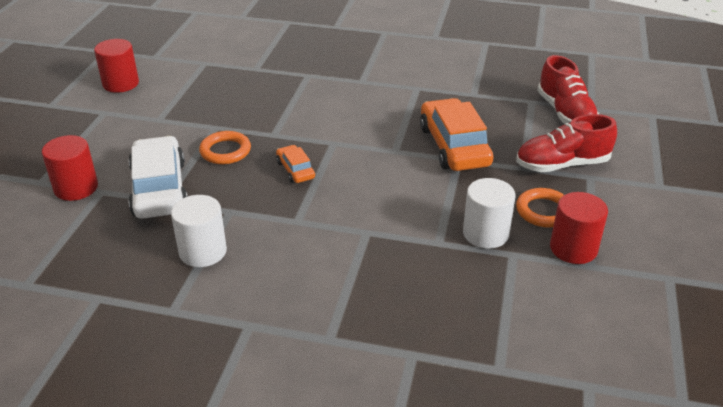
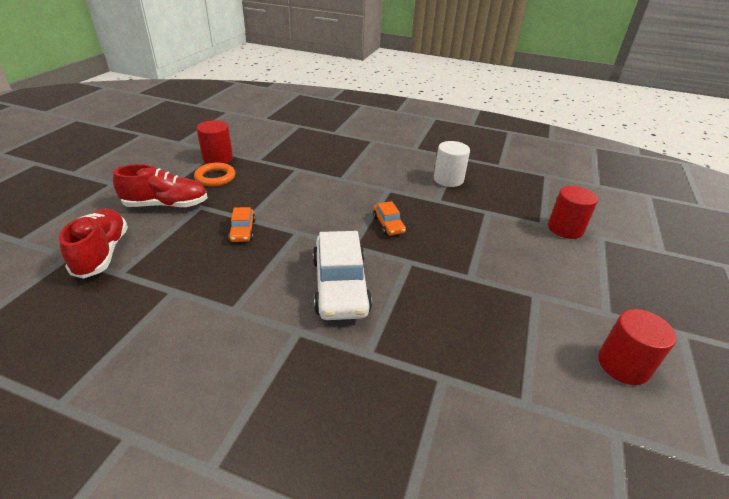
camera: 175 degrees left, 0 degrees up
(159, 189) = (496, 221): white car -> white car (340, 285)
(225, 151) = (452, 248): orange ring -> none
(454, 146) = (242, 230): orange car -> orange car, size x0.49
(485, 234) = (265, 170): white cylinder -> none

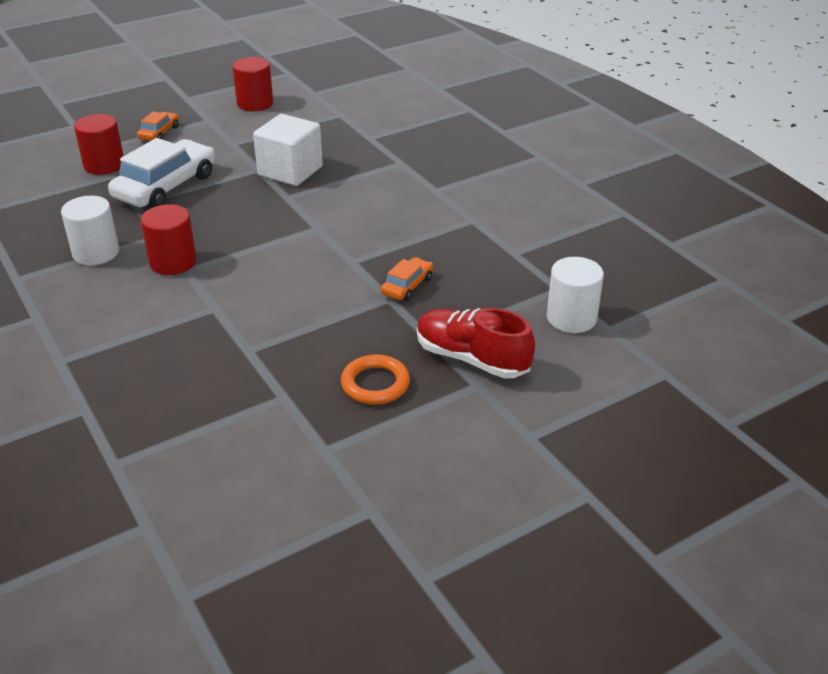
camera: 140 degrees left, 0 degrees up
(102, 253) = (571, 318): red shoe -> white cylinder
(218, 158) = (339, 428): red cylinder -> red cylinder (173, 262)
(340, 285) = (370, 203): white car -> white car (166, 186)
(388, 224) = (253, 232): orange car -> orange car (159, 133)
(445, 287) = (290, 171): none -> white cube

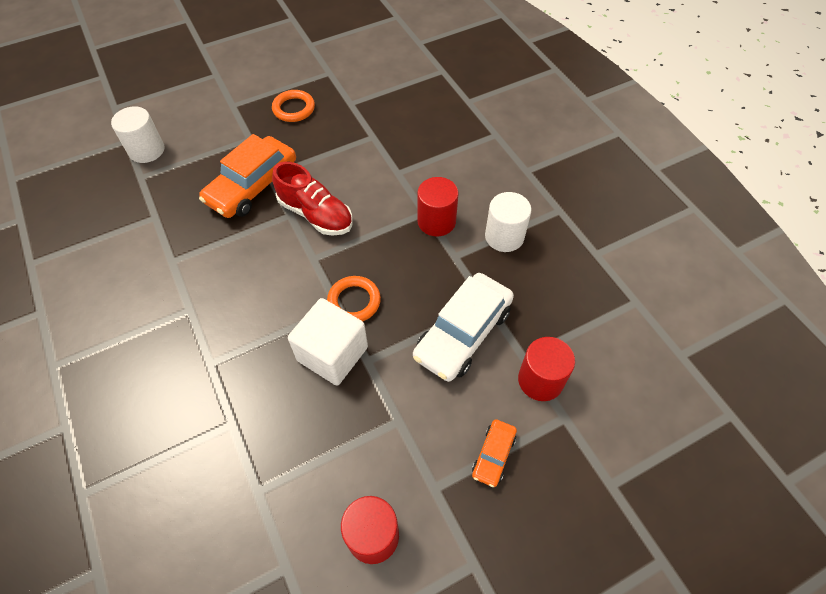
camera: 175 degrees left, 20 degrees up
(271, 201) = (354, 301): none -> orange ring
(407, 286) = (252, 186): orange car -> orange car, size x2.03
(472, 359) = (228, 122): red shoe -> red shoe (316, 214)

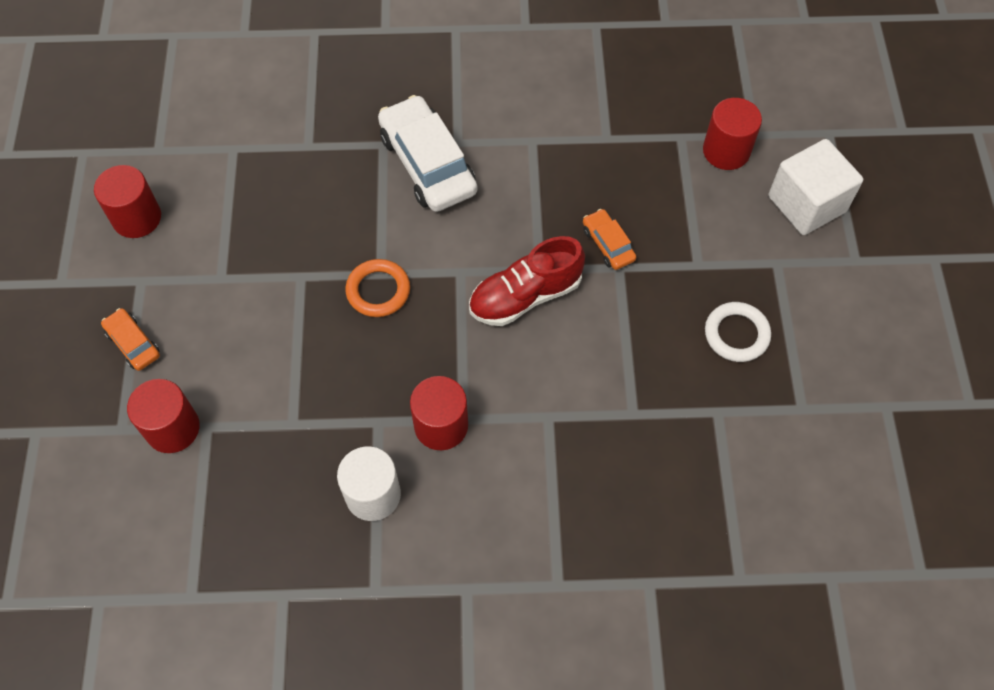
camera: 115 degrees right, 5 degrees up
(147, 150) = (726, 151): white cylinder -> red cylinder
(252, 186) = (608, 244): orange car -> orange car, size x0.49
(294, 109) = (736, 334): orange ring -> white ring
(332, 354) = (327, 248): white cube -> white cube (806, 204)
(463, 333) = (273, 380): white car -> white car (428, 164)

